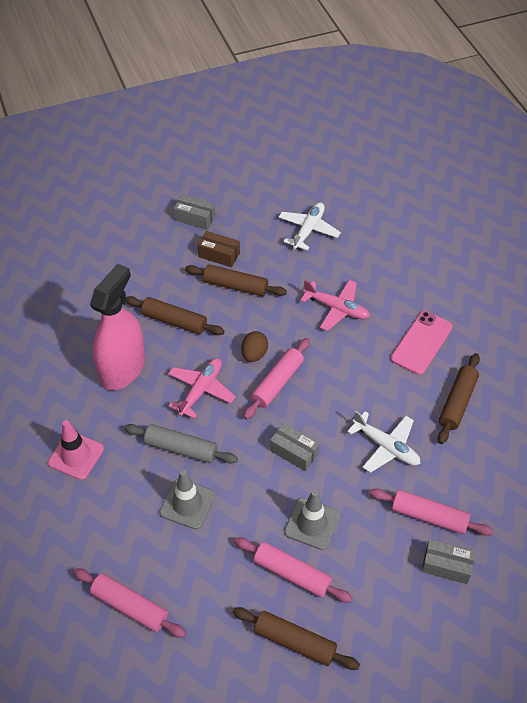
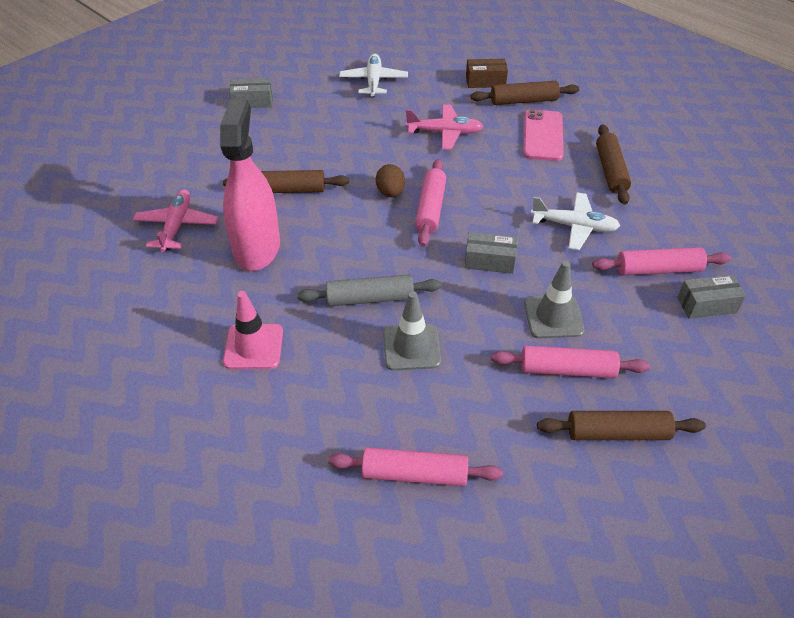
camera: 25 degrees left, 5 degrees down
(201, 390) = (356, 240): pink plane -> pink plane (177, 226)
(219, 255) = (297, 123): brown box -> brown box (485, 81)
(235, 286) = (332, 143): brown rolling pin -> brown rolling pin (523, 101)

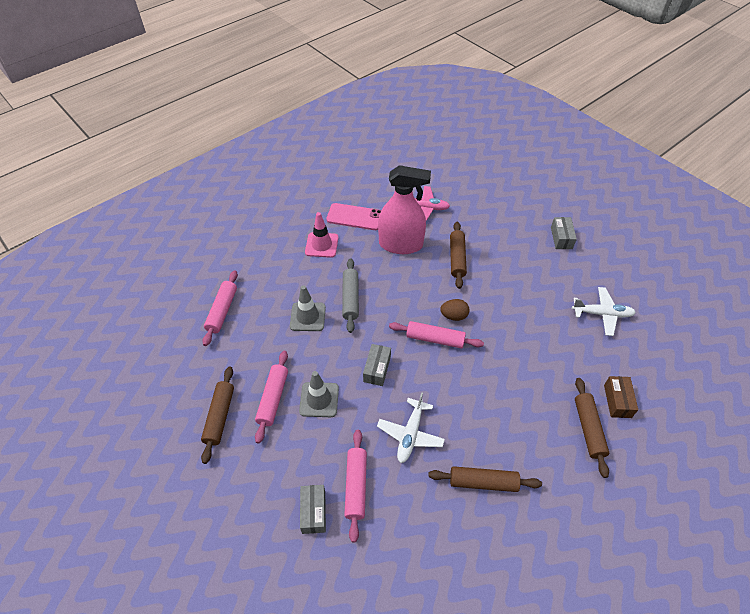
camera: 95 degrees right, 5 degrees up
(445, 133) = (531, 358): pink plane -> none
(543, 136) = (533, 435): pink phone -> pink phone (355, 217)

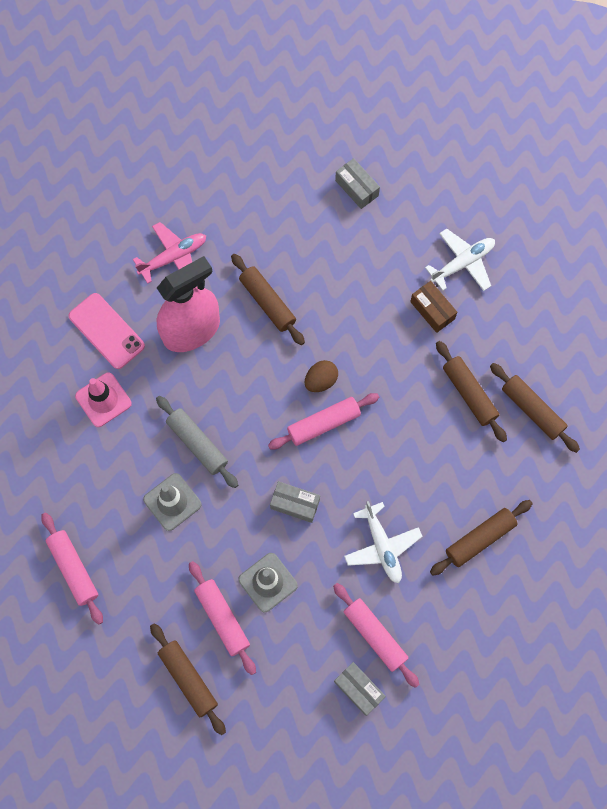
camera: 40 degrees left, 20 degrees up
(355, 217) = (106, 331): pink phone -> pink phone turned 75 degrees clockwise
(377, 369) = (295, 504): grey box -> grey box turned 45 degrees counterclockwise
(548, 388) = (469, 394): none -> brown rolling pin
(617, 401) = (538, 358): brown box -> brown box (432, 310)

